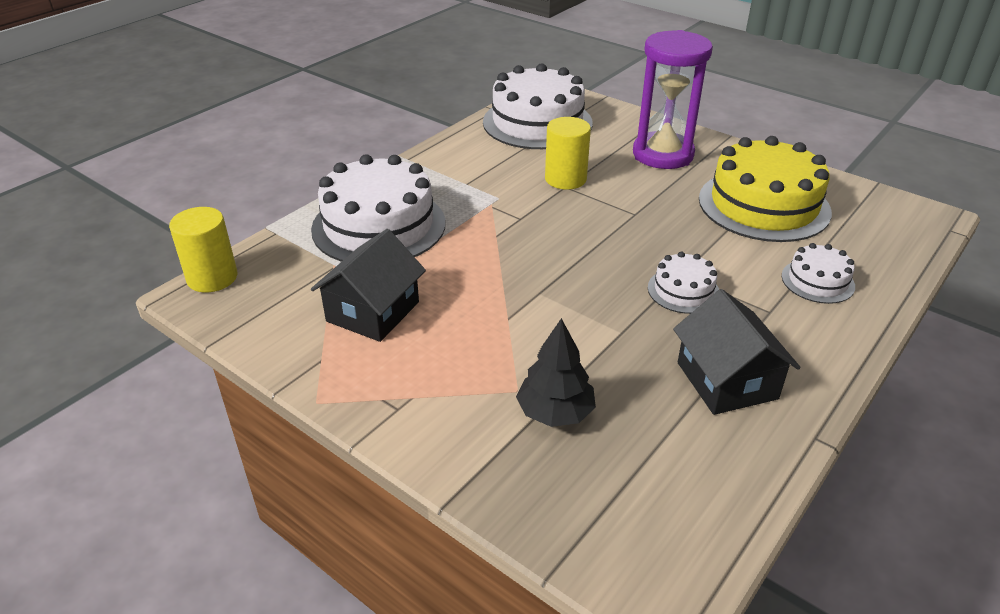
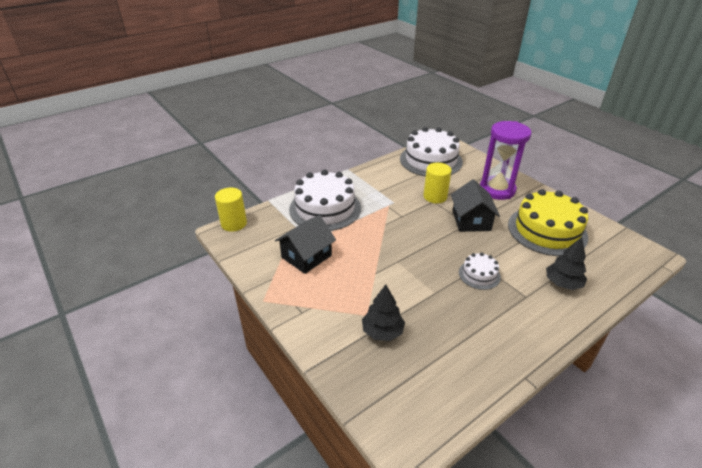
camera: 15 degrees right, 0 degrees up
(726, 380) = (485, 333): black house -> black house (471, 220)
(817, 281) = (562, 283): white cake -> black tree

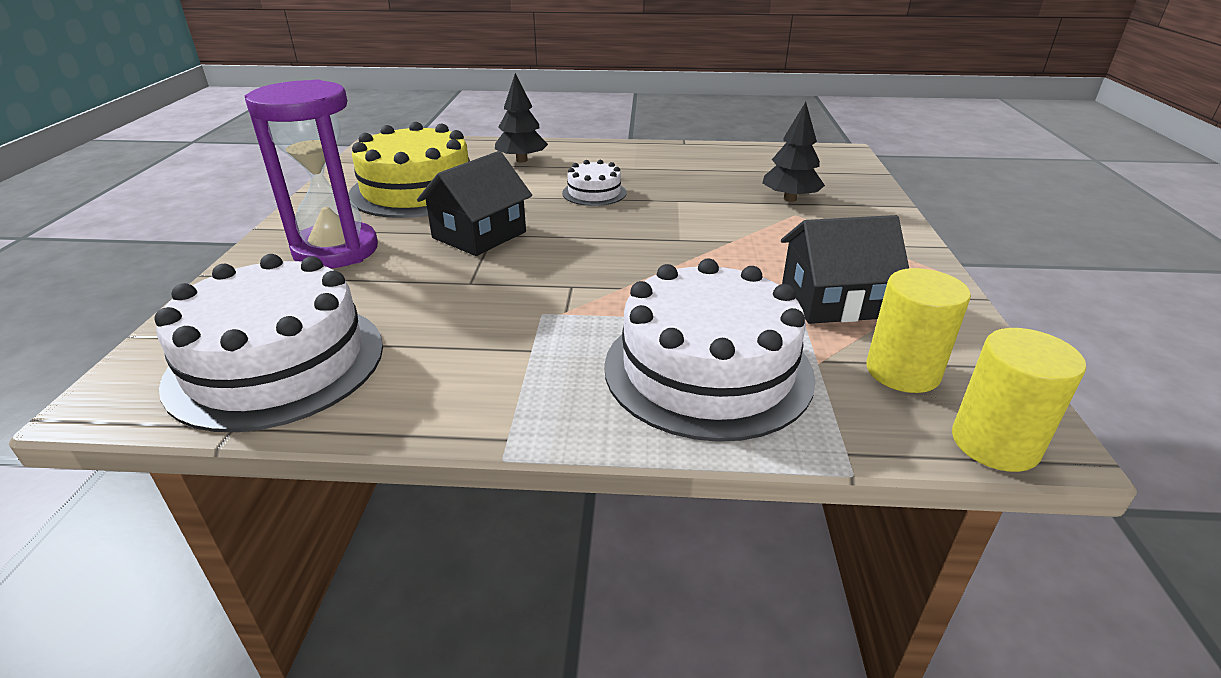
camera: 140 degrees left, 5 degrees down
(435, 196) = (451, 287): yellow cylinder -> yellow cylinder (902, 371)

